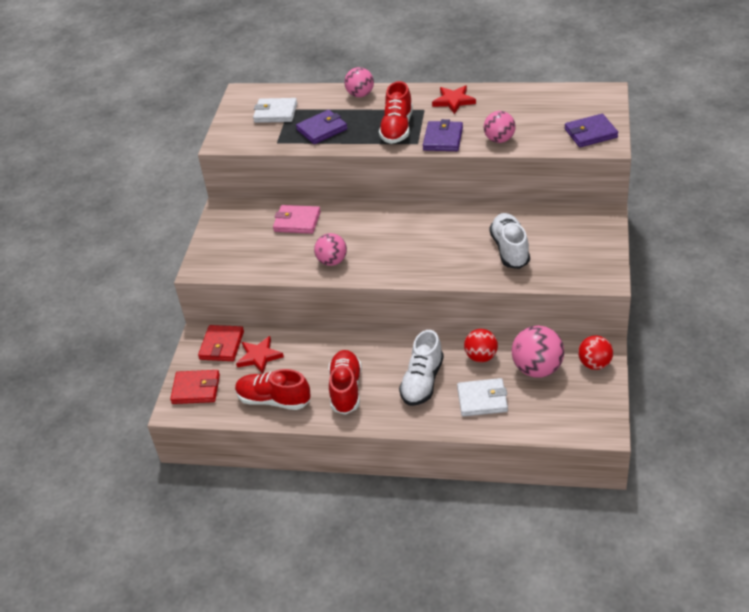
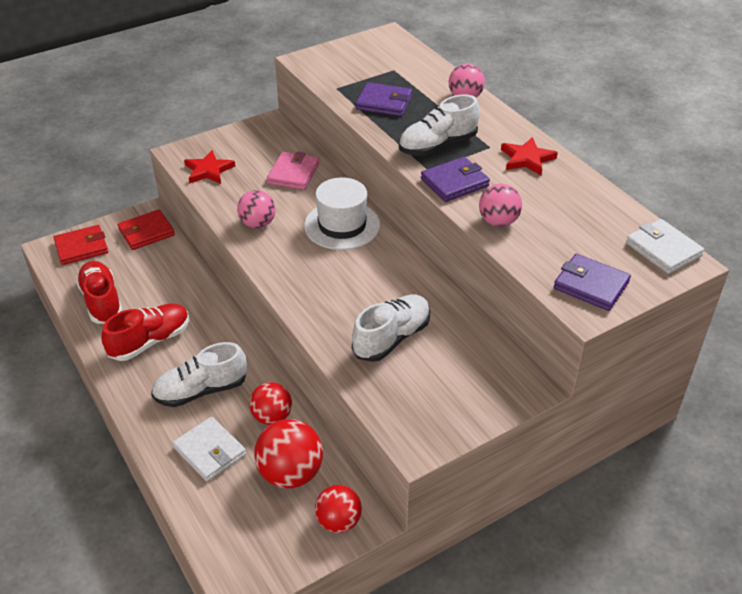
camera: 45 degrees right, 0 degrees up
(196, 389) = (81, 247): red wallet -> red wallet turned 75 degrees counterclockwise
(259, 356) = (150, 262): red star -> red star (208, 170)
(275, 113) = (379, 66): white wallet -> white wallet (663, 249)
(297, 222) = (293, 174): pink wallet -> pink wallet turned 45 degrees clockwise
(380, 223) = (342, 225): none -> white hat
(397, 128) = (437, 145): red shoe -> white shoe
(537, 369) = (290, 473): pink ball -> red ball

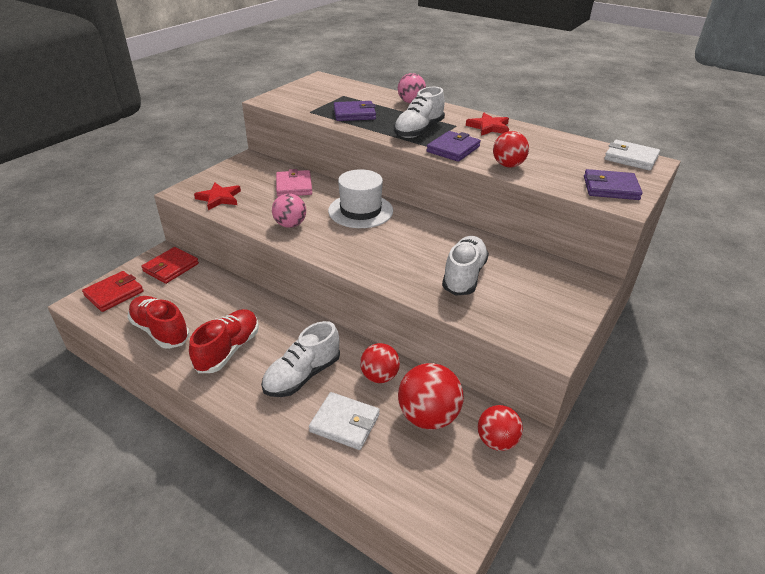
camera: 25 degrees left, 5 degrees down
(498, 221) = (508, 165): pink ball -> red ball

